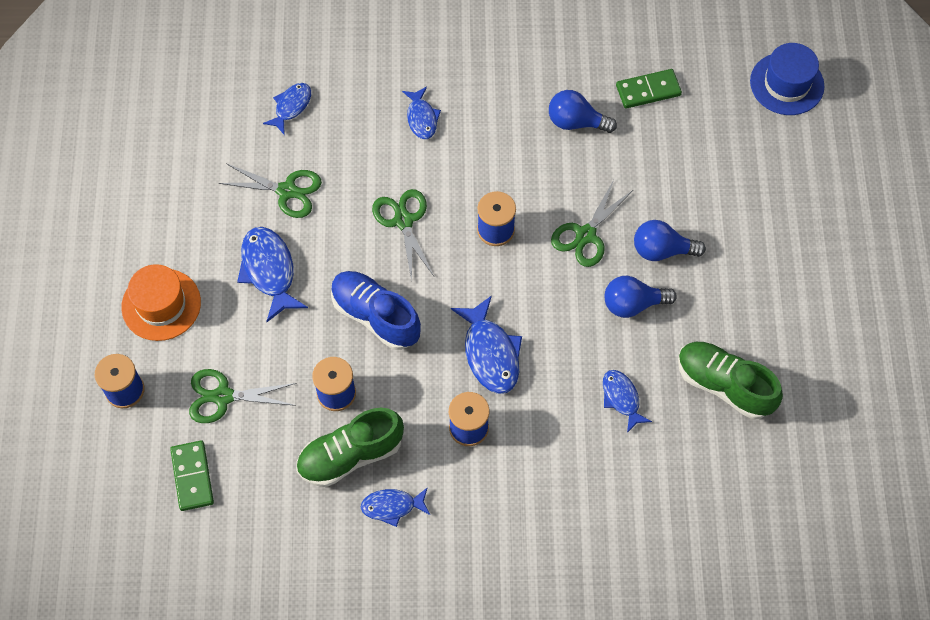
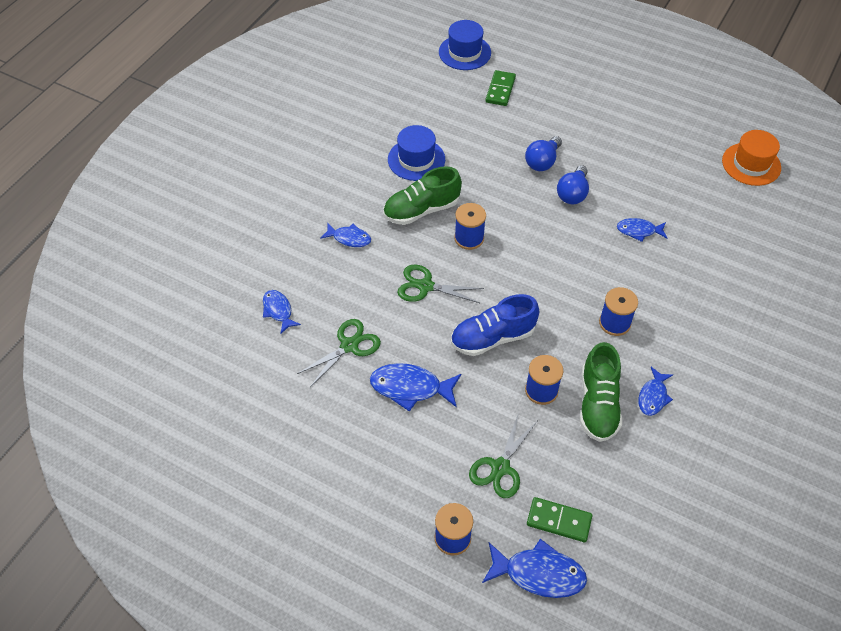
camera: 60 degrees left, 10 degrees down
(161, 304) = (391, 476): orange hat -> orange hat (751, 164)
(490, 353) = (563, 284): blue fish -> blue fish (539, 573)
(576, 122) = (416, 159): blue light bulb -> blue hat
(585, 235) = (505, 193): green scissors -> none
(648, 90) = (420, 114): green domino -> green domino (500, 90)
(724, 385) = (658, 177): green shoe -> green shoe (421, 210)

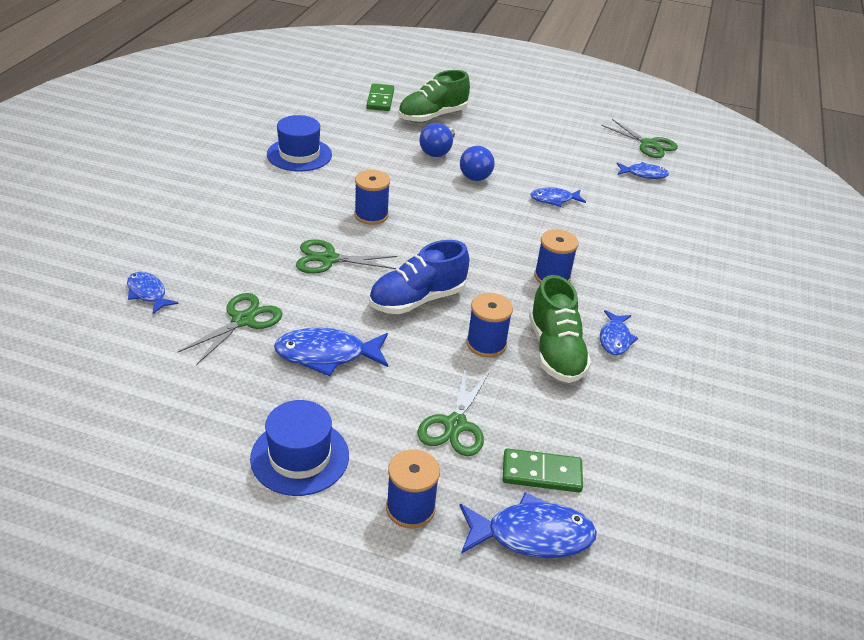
camera: 15 degrees left, 15 degrees down
(349, 238) = (230, 223): blue fish -> blue fish (644, 174)
(421, 210) = (312, 195): green shoe -> green shoe (432, 116)
(464, 52) = (337, 74): blue hat -> blue hat (300, 457)
(751, 164) = (648, 144): orange hat -> green scissors

